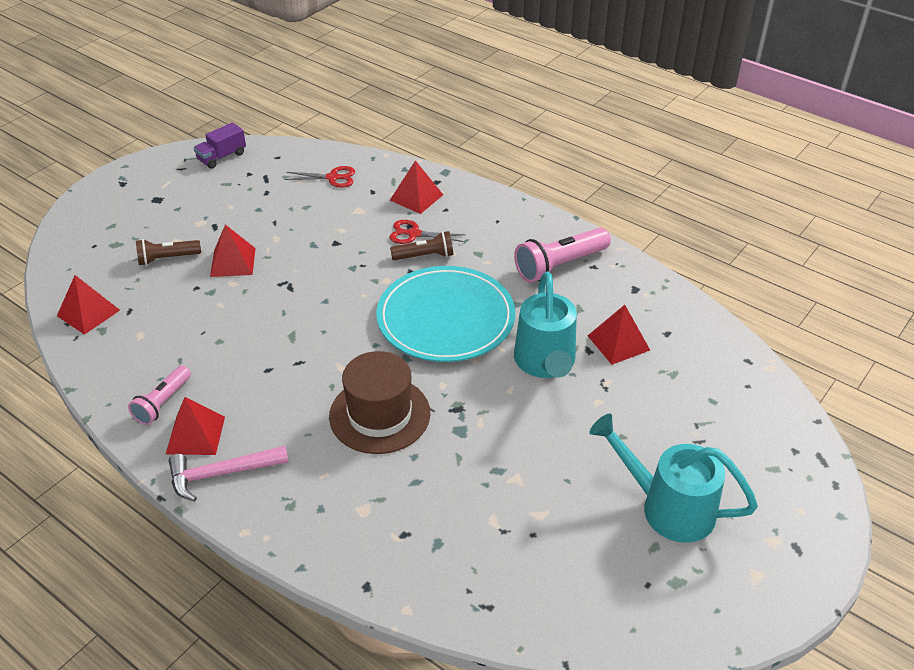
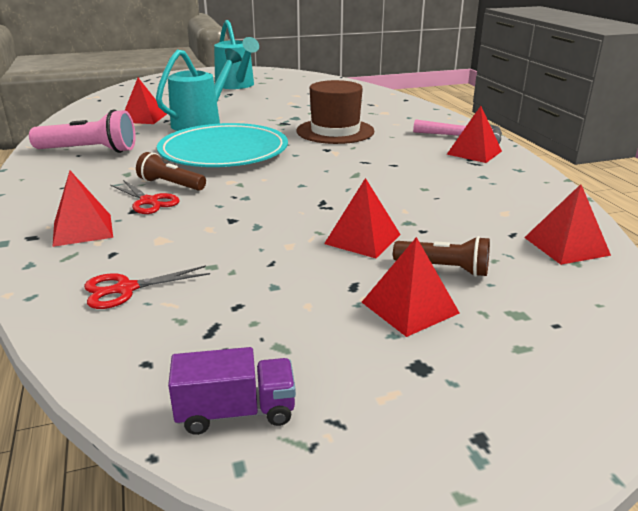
camera: 145 degrees left, 15 degrees down
(163, 403) = (495, 170): pink flashlight -> none
(176, 225) = (410, 307): none -> red pyramid
(333, 178) = (125, 289): red scissors -> red scissors turned 60 degrees counterclockwise

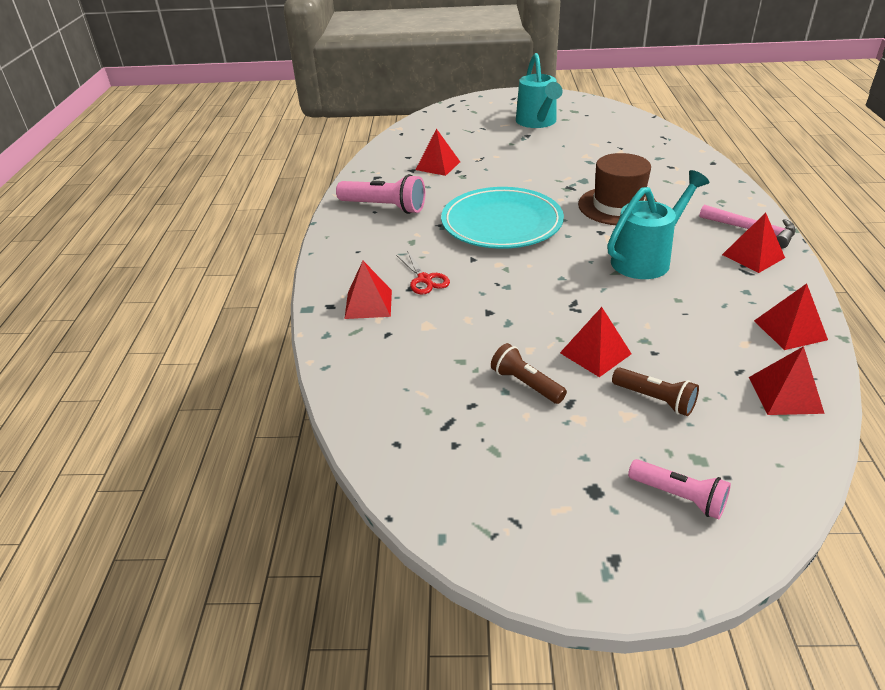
camera: 20 degrees right, 10 degrees up
(125, 289) = (392, 372): red scissors -> none
(170, 185) = (446, 261): brown flashlight -> brown flashlight (525, 384)
(202, 122) = (490, 178): turquoise watering can -> turquoise watering can (647, 259)
(236, 412) = (449, 497): purple truck -> none
(410, 307) = (608, 434): red pyramid -> red pyramid (790, 330)
(518, 354) = (679, 496): none -> pink flashlight

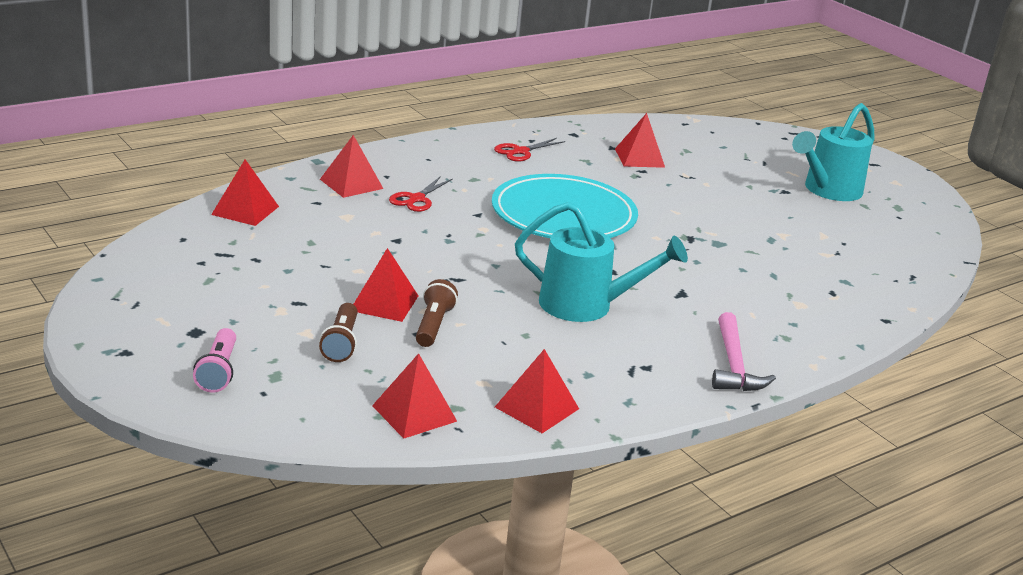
camera: 50 degrees right, 10 degrees down
(384, 207) = (520, 152): pink flashlight -> red scissors
(525, 384) = (306, 277): brown flashlight -> brown flashlight (433, 325)
(618, 206) = (683, 272): brown hat -> none
(753, 256) = (672, 371): red pyramid -> red pyramid (245, 210)

